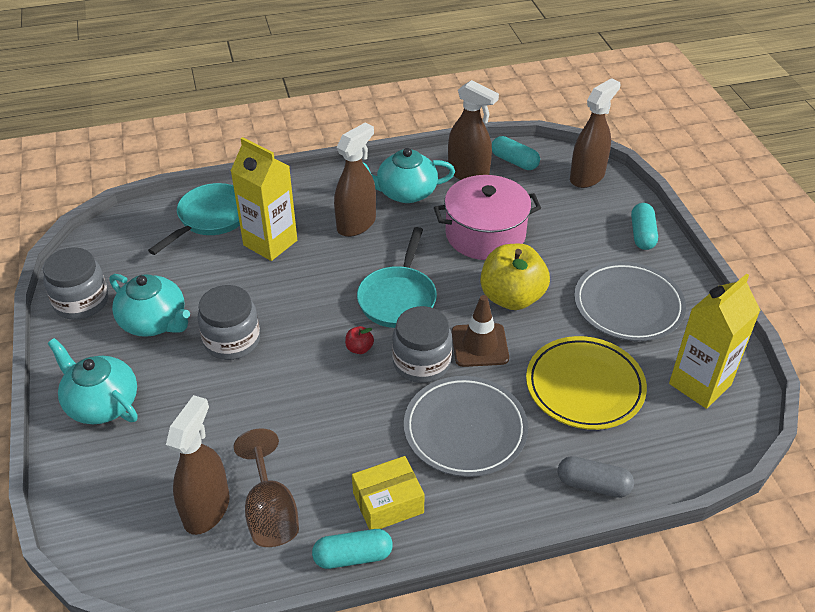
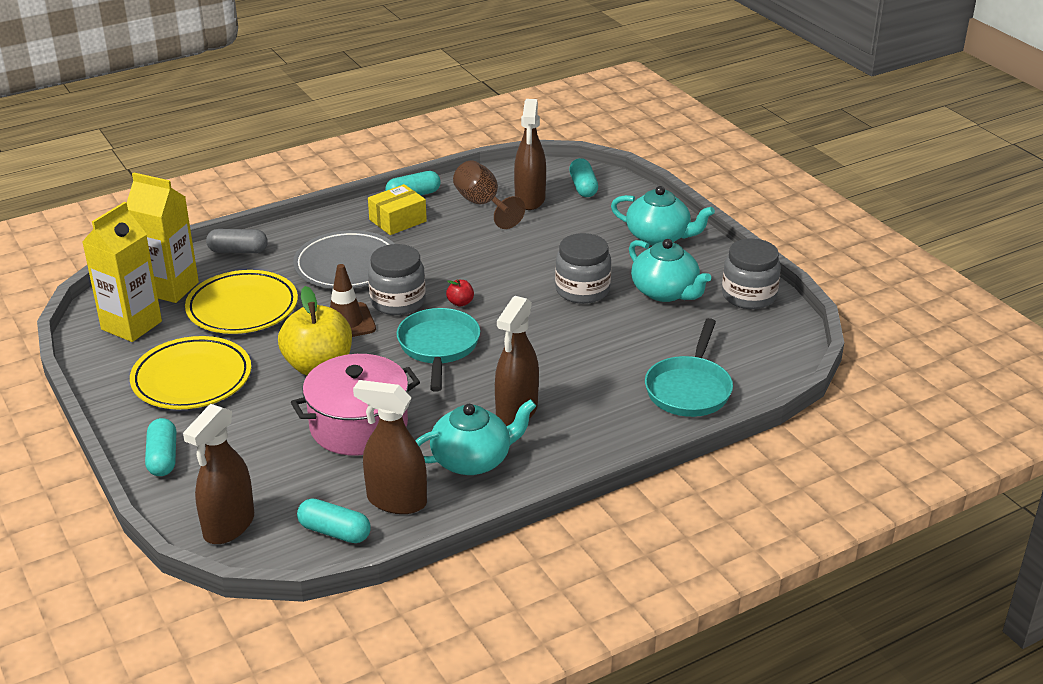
camera: 165 degrees right, 10 degrees down
(125, 521) = (583, 187): none -> turquoise capsule
(154, 322) = (665, 292): turquoise teapot -> turquoise teapot turned 150 degrees counterclockwise
(270, 243) = (603, 375): yellow carton -> yellow carton (170, 288)
(628, 305) = (192, 378): grey plate -> yellow plate

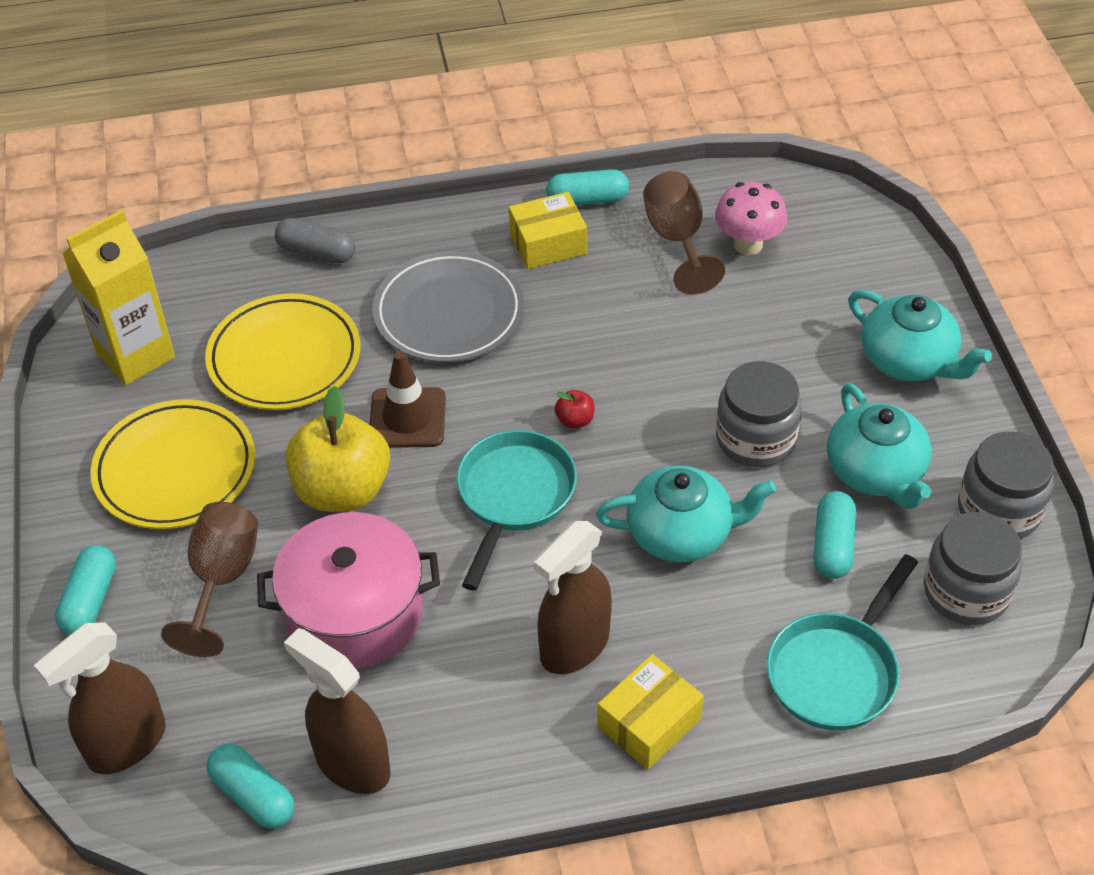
camera: 20 degrees right, 15 degrees up
(170, 288) = (207, 300): yellow carton -> none
(255, 428) = (222, 579): none -> brown goblet
(398, 301) = (491, 397): grey jar -> grey jar (966, 591)
(473, 460) = (481, 719): turquoise teapot -> turquoise teapot (681, 533)
(530, 199) = (748, 244): brown spray bottle -> pink mushroom
(583, 187) = (835, 237): turquoise capsule -> turquoise capsule (832, 545)
(584, 438) = (649, 723): none -> yellow box

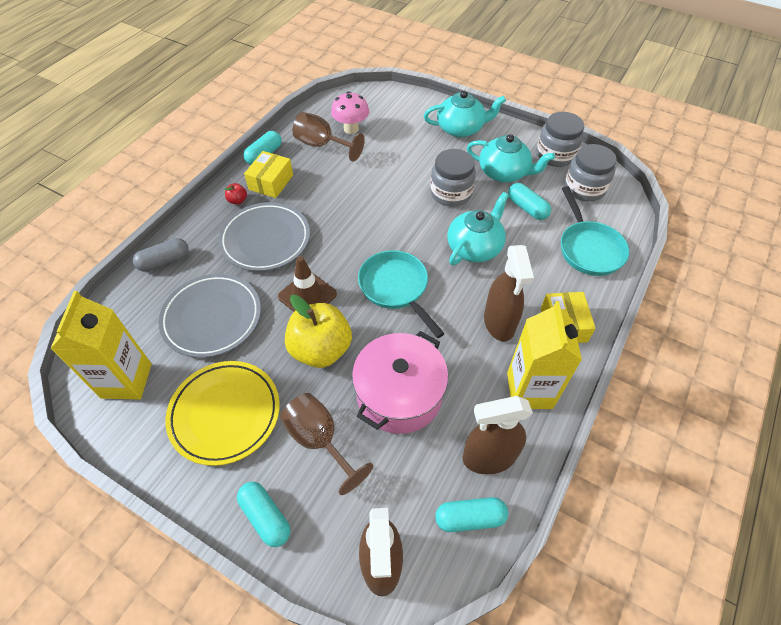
camera: 50 degrees left, 5 degrees up
(284, 358) = (212, 318): yellow plate -> grey plate
(496, 748) = (529, 390): none -> yellow carton
(575, 420) = (377, 239): red apple -> red apple (237, 200)

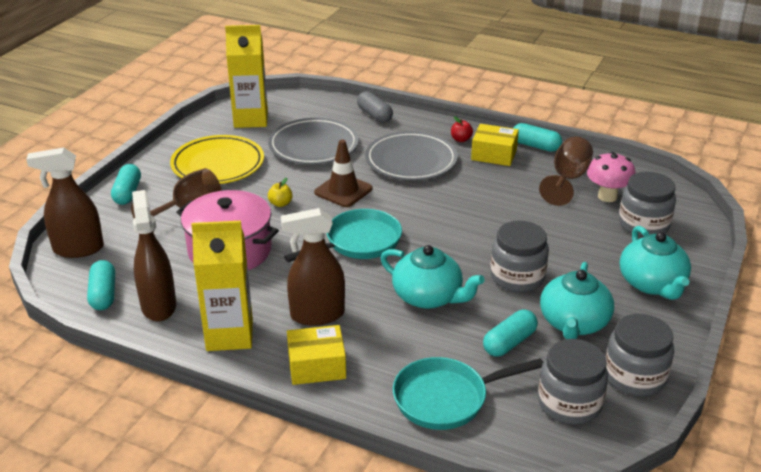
camera: 85 degrees right, 20 degrees down
(265, 517) = (127, 193): turquoise capsule -> turquoise capsule turned 45 degrees counterclockwise
(321, 349) = (280, 204): yellow apple -> yellow apple, size x0.40
(390, 118) = (643, 224): none -> grey jar

